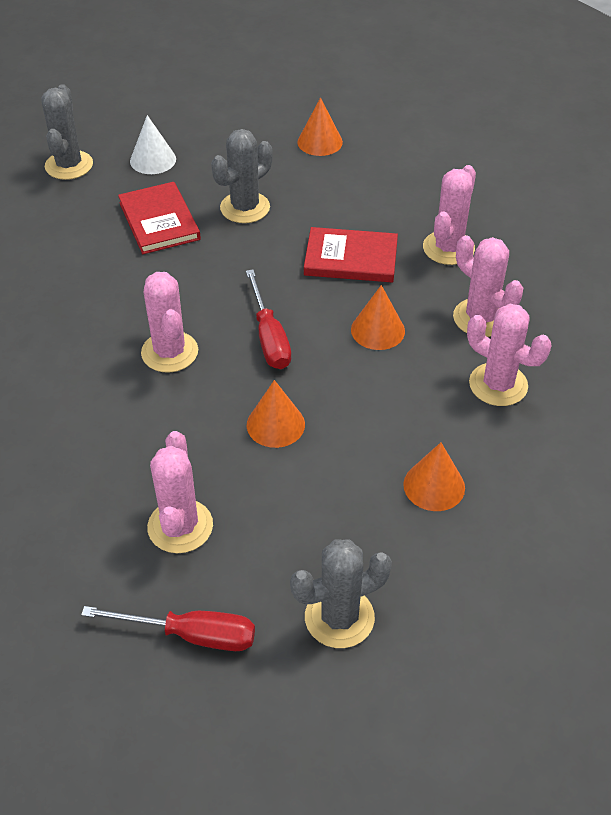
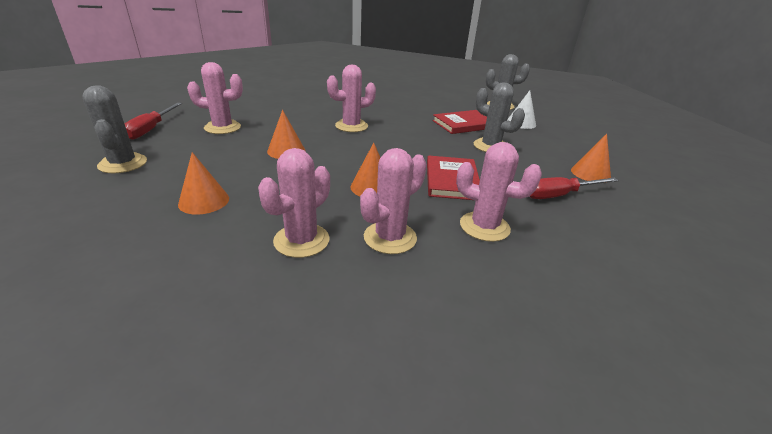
camera: 85 degrees right, 15 degrees down
(269, 337) = (363, 151): red screwdriver -> red screwdriver (559, 195)

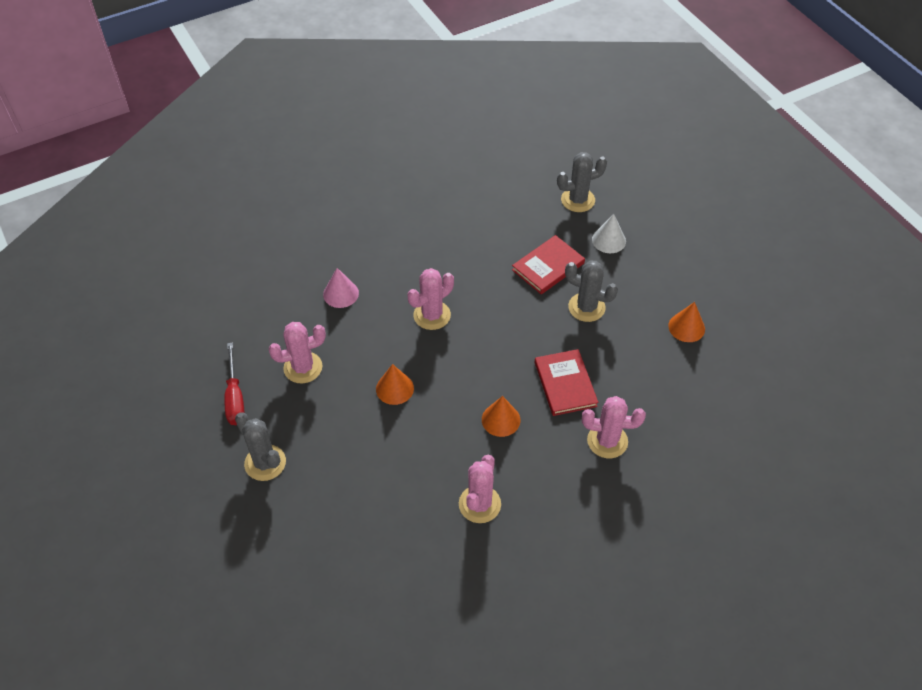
camera: 15 degrees left, 20 degrees up
(204, 201) = (376, 487): orange cone -> none
(290, 106) = (341, 293): none -> pink cone
(390, 238) = (541, 479): pink cactus -> none
(559, 195) = (661, 374): red screwdriver -> none

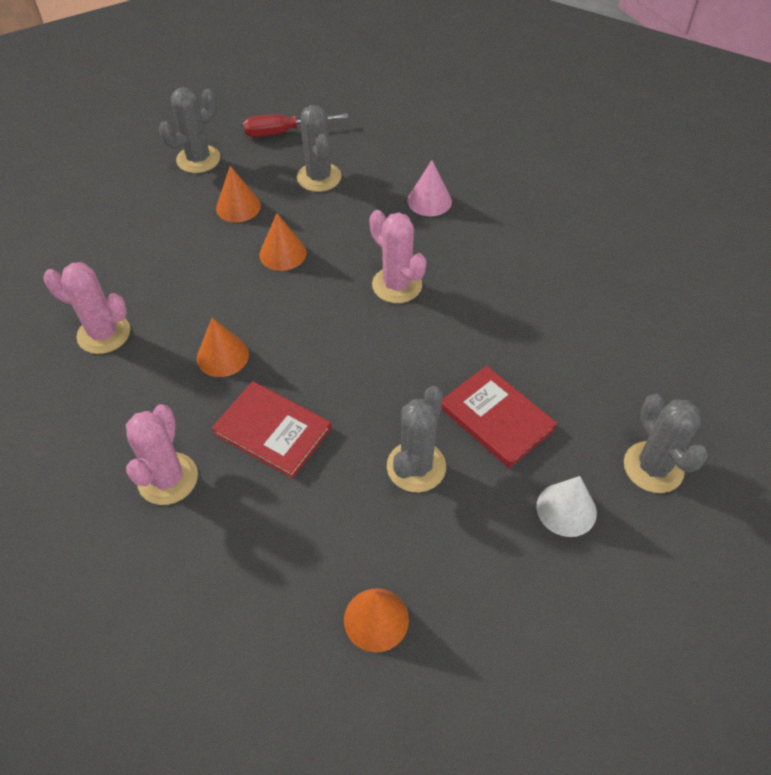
camera: 90 degrees right, 0 degrees up
(303, 367) = (319, 177): pink cactus -> grey cactus
(335, 424) = (238, 207): none -> orange cone
(565, 384) = (272, 431): red book -> red book turned 45 degrees clockwise

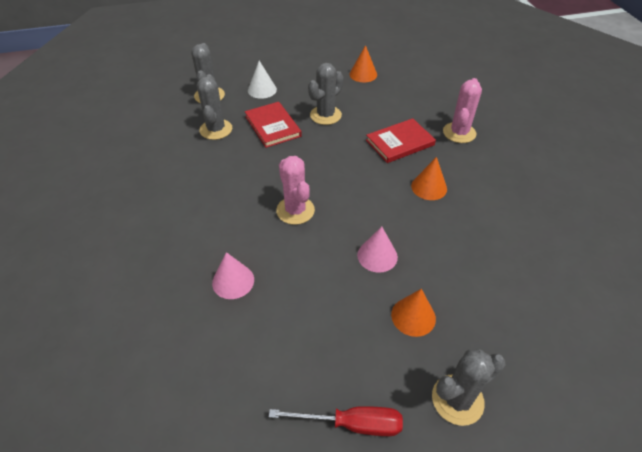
camera: 165 degrees left, 5 degrees down
(104, 334) = (517, 218): pink cactus -> none
(272, 431) = (400, 142): red book -> red book turned 75 degrees counterclockwise
(283, 253) = (377, 256): orange cone -> pink cone
(319, 177) = (326, 336): grey cactus -> grey cactus (216, 129)

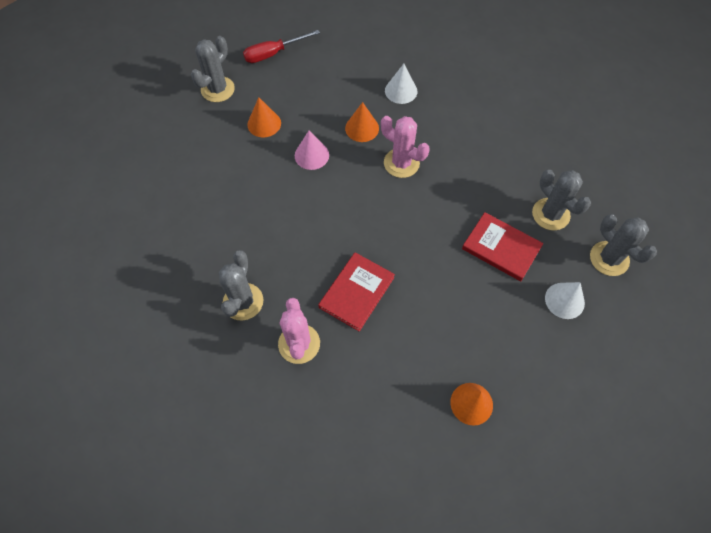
camera: 150 degrees right, 15 degrees up
(233, 281) = (401, 91): pink cone -> white cone
(325, 115) = (461, 294): grey cactus -> grey cactus (243, 301)
(429, 187) = (300, 245): orange cone -> orange cone (362, 128)

